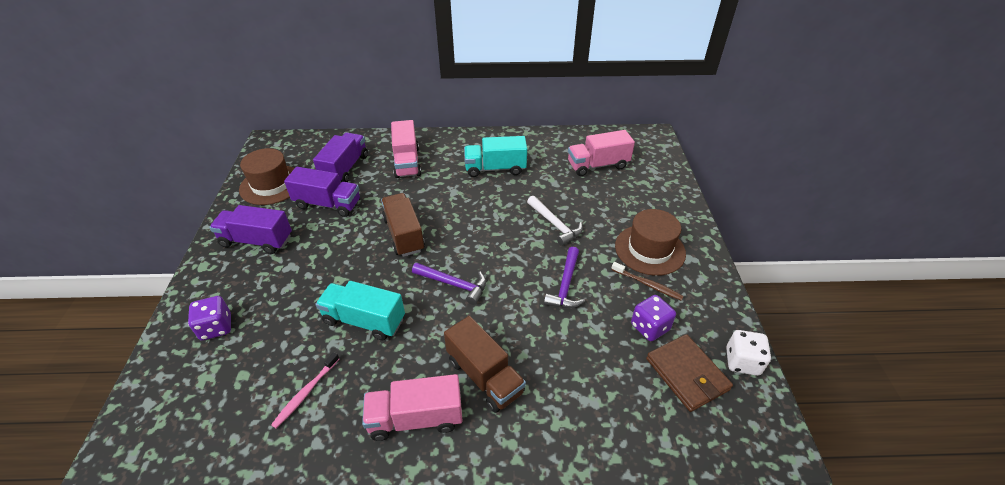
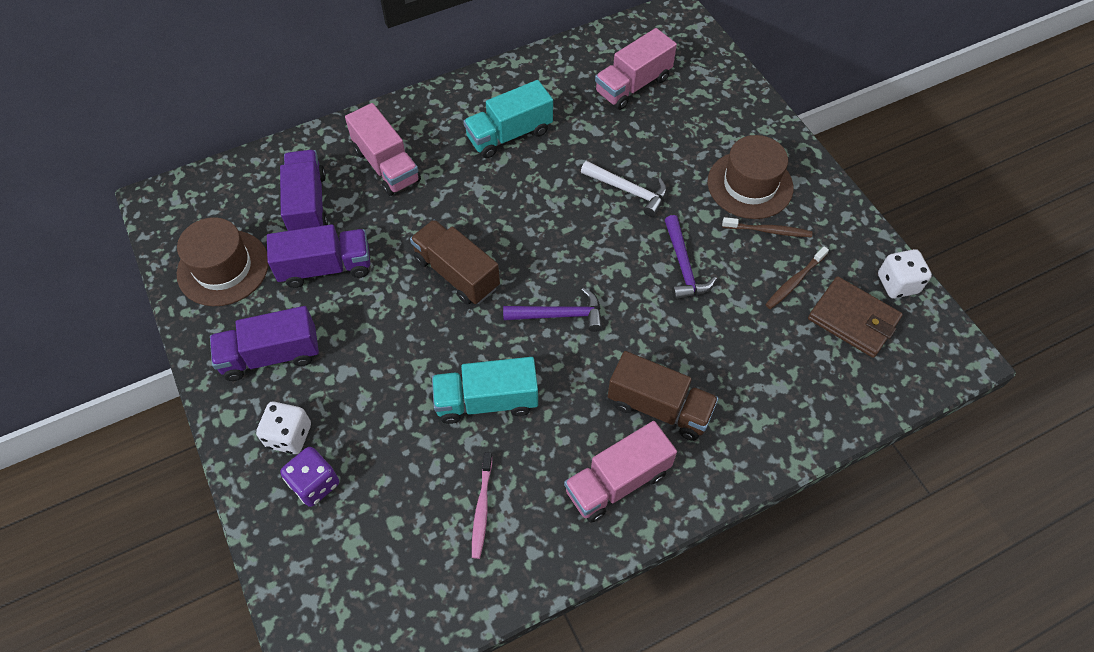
camera: 25 degrees left, 15 degrees up
(227, 291) = (289, 436): none -> white dice
(649, 327) = (794, 281): purple dice -> brown toothbrush

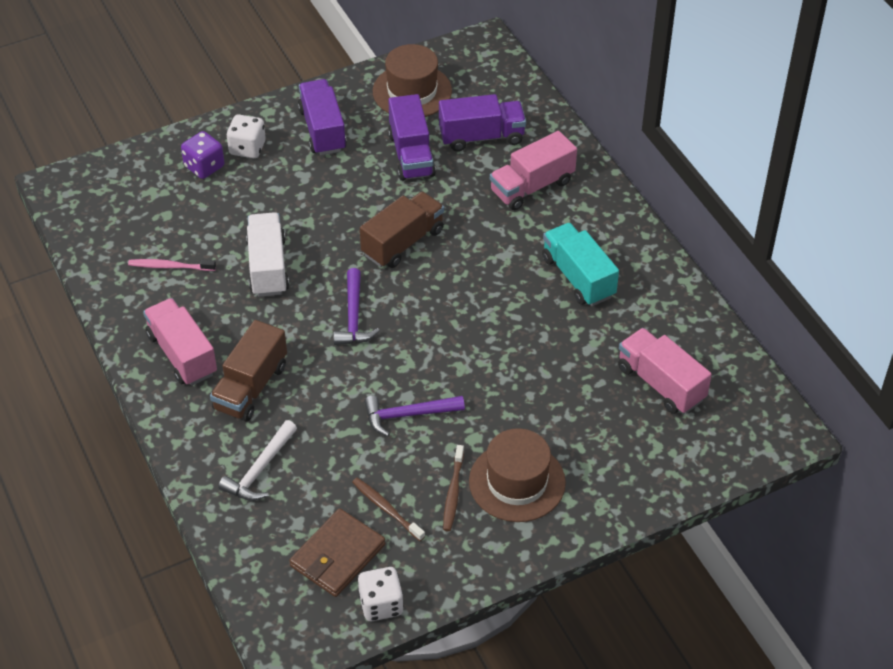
camera: 90 degrees right, 10 degrees down
(486, 401) = (268, 267): turquoise truck -> white truck
(628, 191) = (505, 374): white hammer -> white hammer (260, 470)

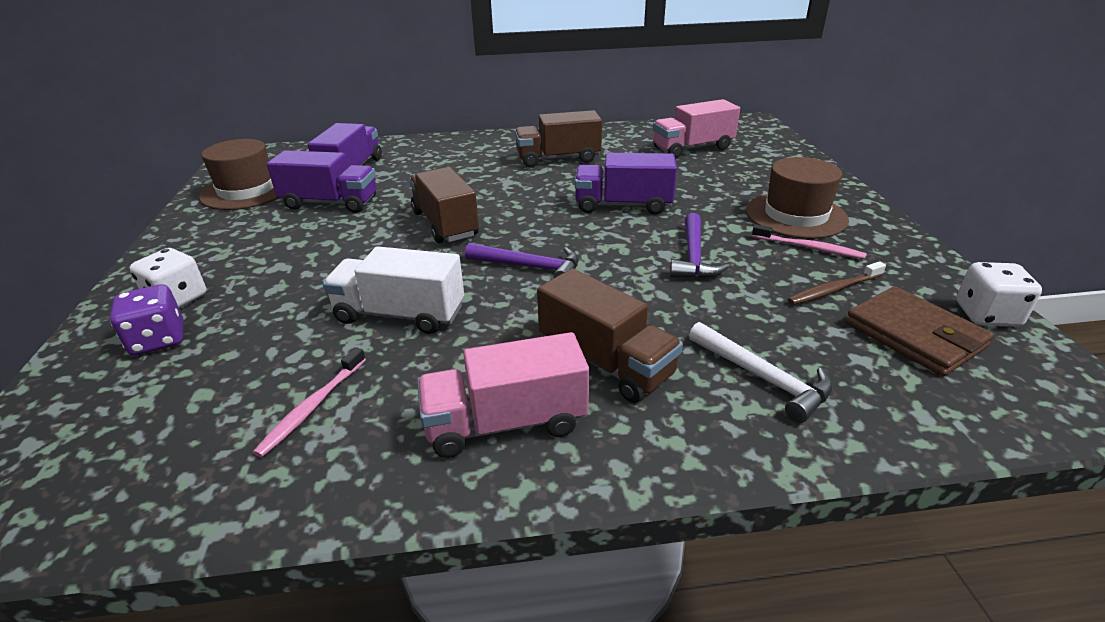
camera: 70 degrees left, 15 degrees down
(322, 130) = (225, 244): purple truck -> purple truck (623, 205)
(453, 493) = (809, 248): brown toothbrush -> pink toothbrush
(532, 186) = (437, 160): pink truck -> none
(578, 277) = (558, 159): turquoise truck -> brown truck

